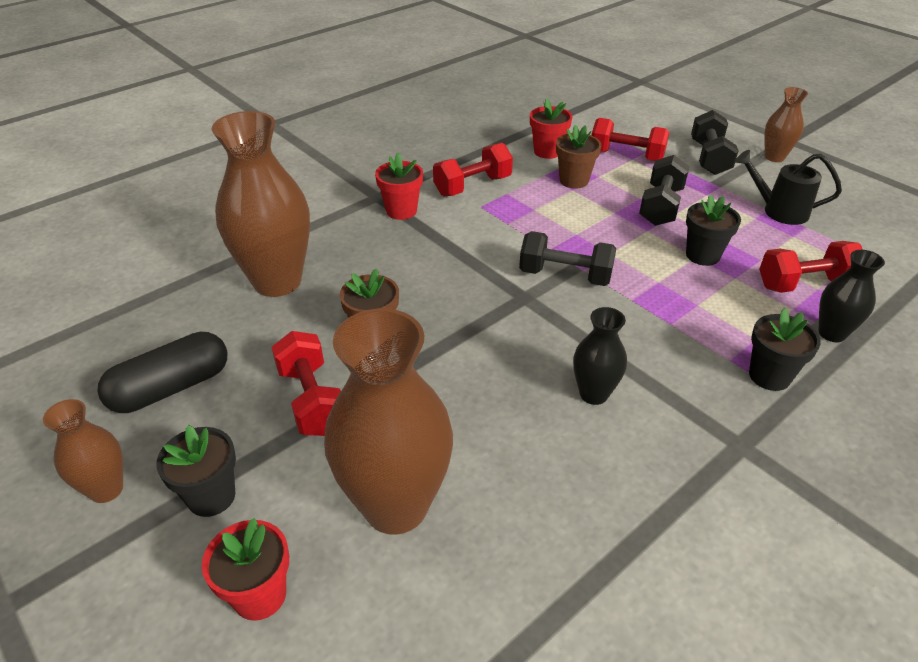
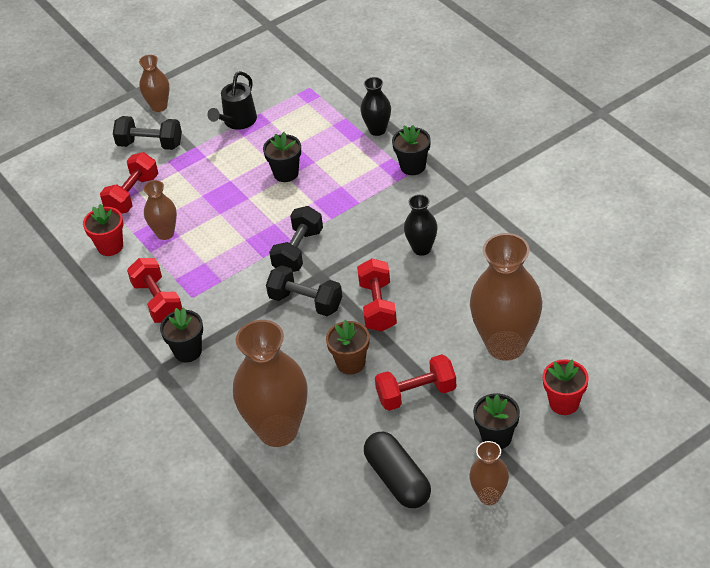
camera: 80 degrees left, 5 degrees up
(401, 211) = (188, 351): red flower pot -> black flower pot
(574, 180) = (165, 233): brown flower pot -> brown vase
(660, 206) = (217, 185): black dumbbell -> black dumbbell (305, 302)
(805, 284) = (327, 129): red dumbbell -> red dumbbell (378, 306)

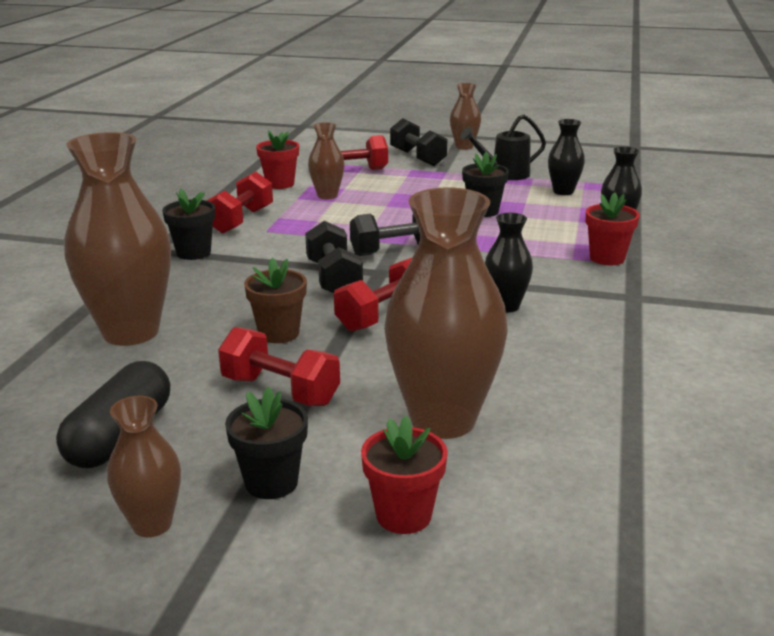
camera: 45 degrees right, 20 degrees down
(300, 115) = (563, 192): none -> black vase
(413, 166) = (607, 258): black flower pot -> red flower pot

